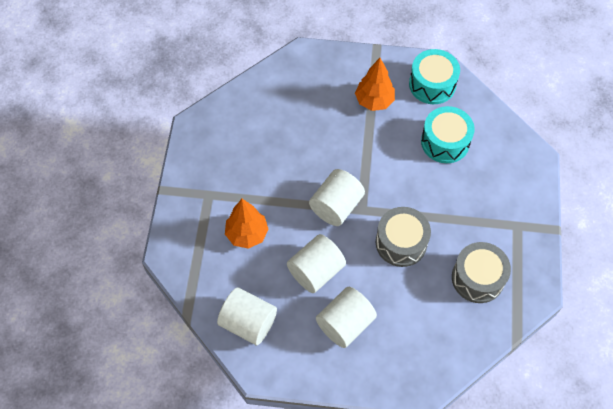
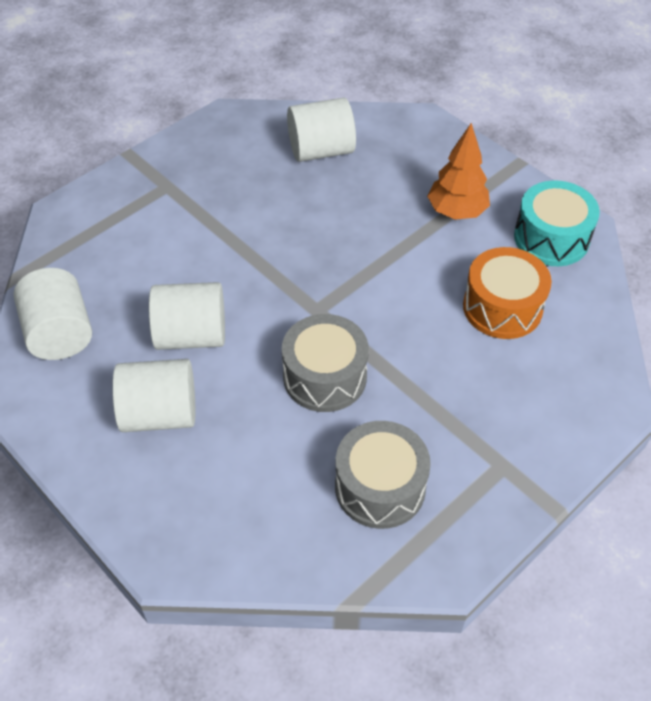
camera: 40 degrees right, 10 degrees down
(247, 234) = (161, 248): orange tree -> none
(336, 206) = (290, 286): white cylinder -> white cylinder (321, 150)
(445, 142) = (502, 307): turquoise drum -> orange drum

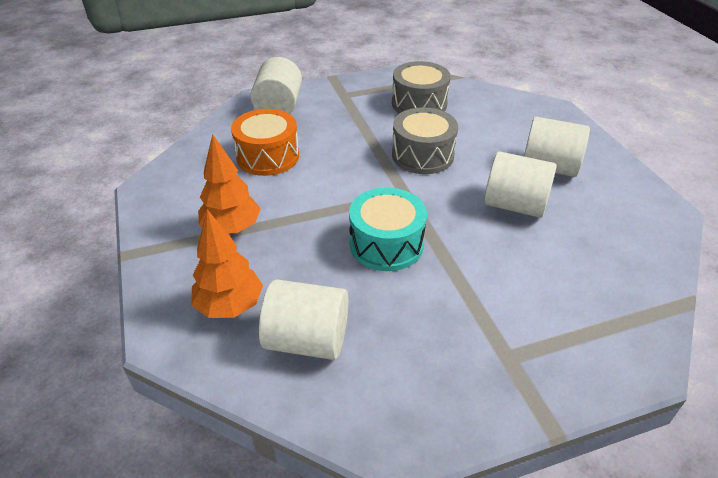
camera: 155 degrees left, 10 degrees down
(59, 333) = (632, 238): white cylinder -> white cylinder (279, 107)
(396, 153) = (230, 306): none -> orange tree
(551, 238) = (181, 186): turquoise drum -> turquoise drum (386, 244)

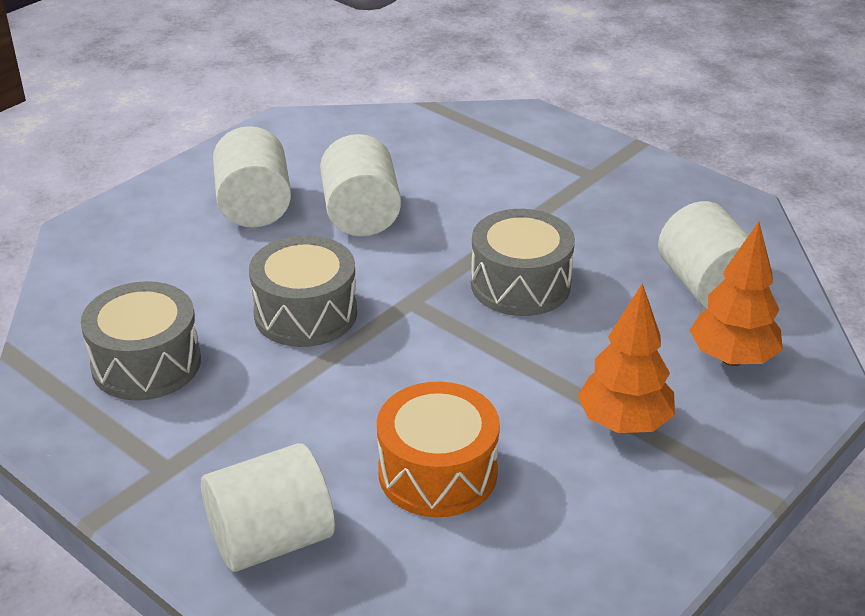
camera: 120 degrees left, 5 degrees down
(386, 244) = (520, 284): turquoise drum -> grey drum

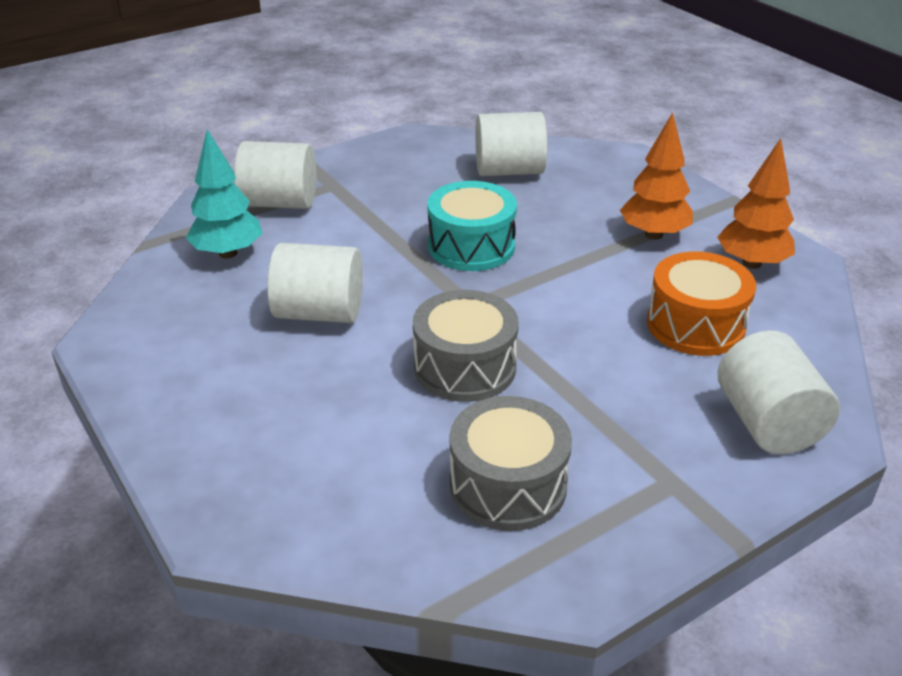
camera: 75 degrees left, 0 degrees up
(254, 206) = (260, 380): white cylinder -> white cylinder (279, 202)
(434, 146) = (228, 253): none -> turquoise tree
(520, 284) = (471, 246): grey drum -> turquoise drum
(732, 358) = (593, 180): orange tree -> orange tree (751, 263)

